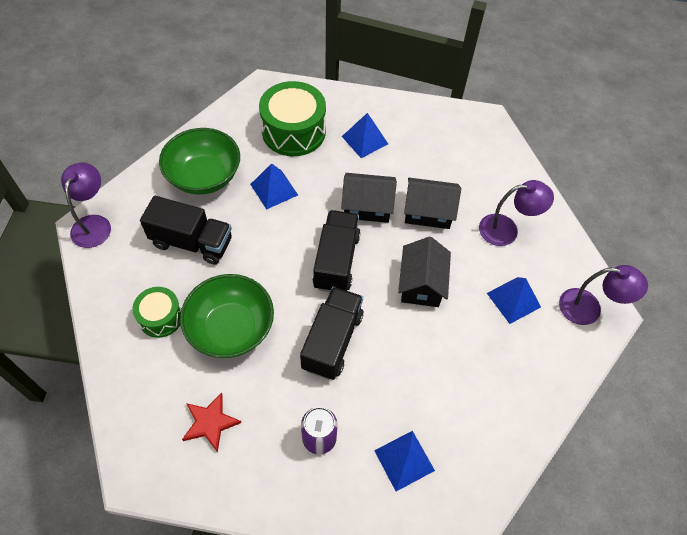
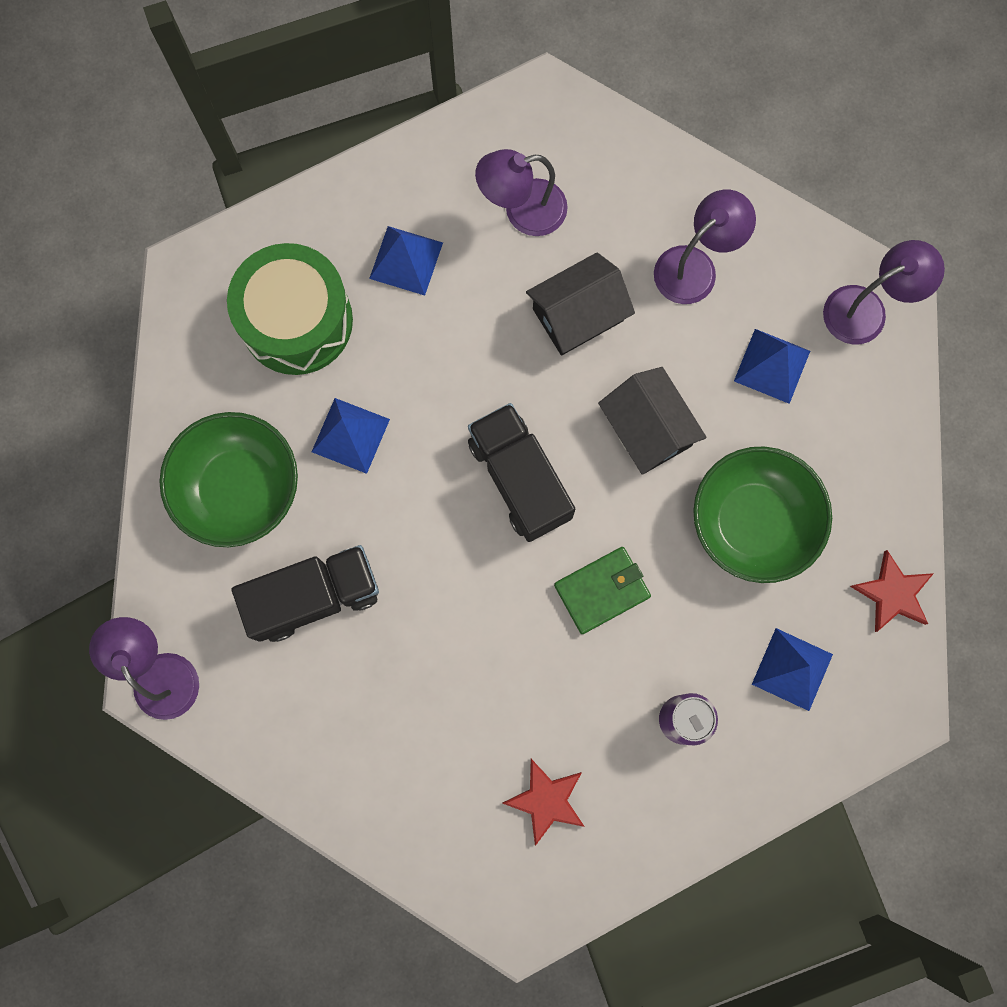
camera: 35 degrees left, 20 degrees up
(160, 317) = (370, 725): green drum -> none
(231, 328) = (468, 671): green bowl -> green bowl (752, 522)
(332, 341) = (602, 591): black truck -> green wallet
(367, 206) = (494, 366): black house -> none
(437, 155) = (522, 211): none -> purple lamp
(497, 464) = (893, 593): none -> red star

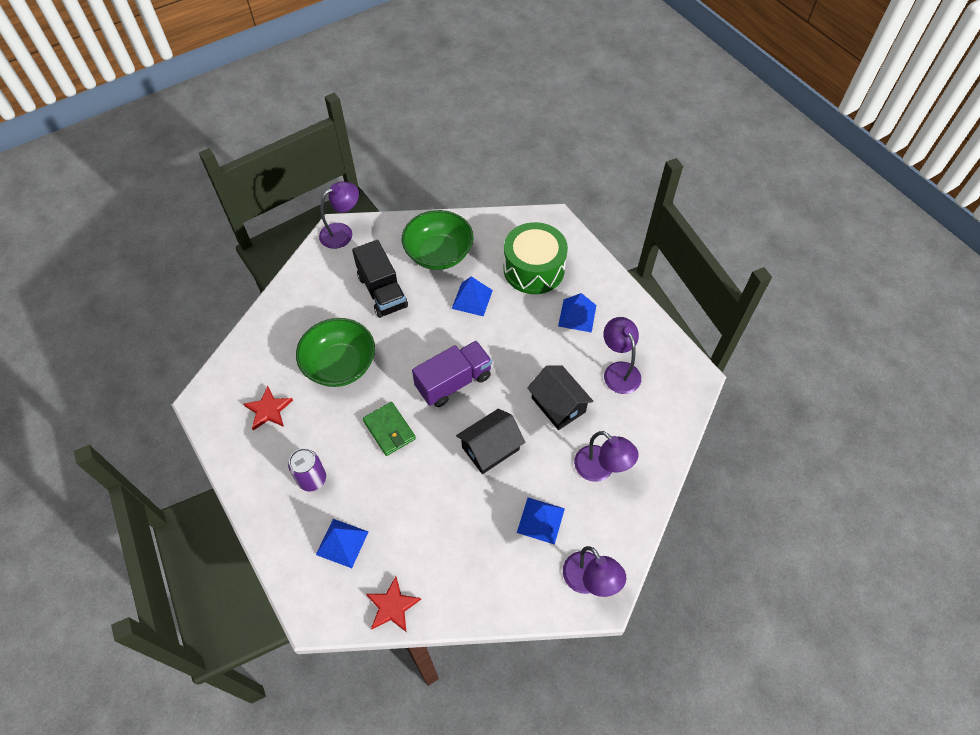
camera: 85 degrees right, 20 degrees down
(519, 479) = (453, 382): black truck -> purple truck
(752, 522) = (436, 513): green bowl -> green bowl (340, 365)

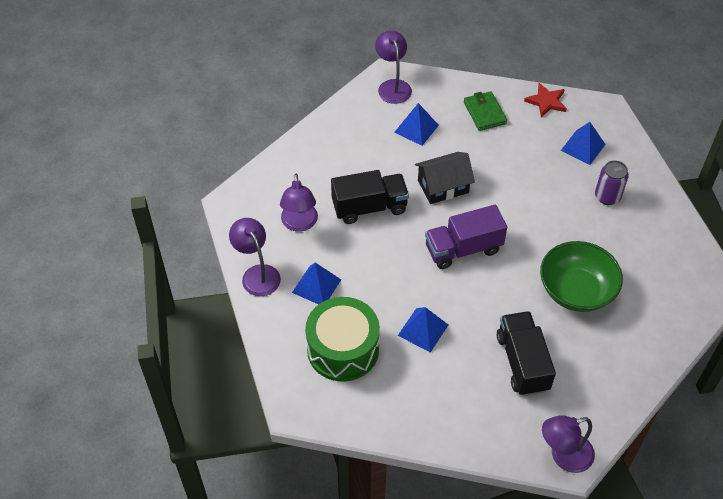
camera: 165 degrees left, 5 degrees down
(268, 410) = (650, 263): red star -> none
(389, 430) = (533, 221): green wallet -> green wallet (484, 113)
(439, 254) = (448, 395): green bowl -> none
(558, 405) = (369, 207): black house -> black truck
(601, 469) = (352, 151): purple lamp -> purple lamp (257, 274)

